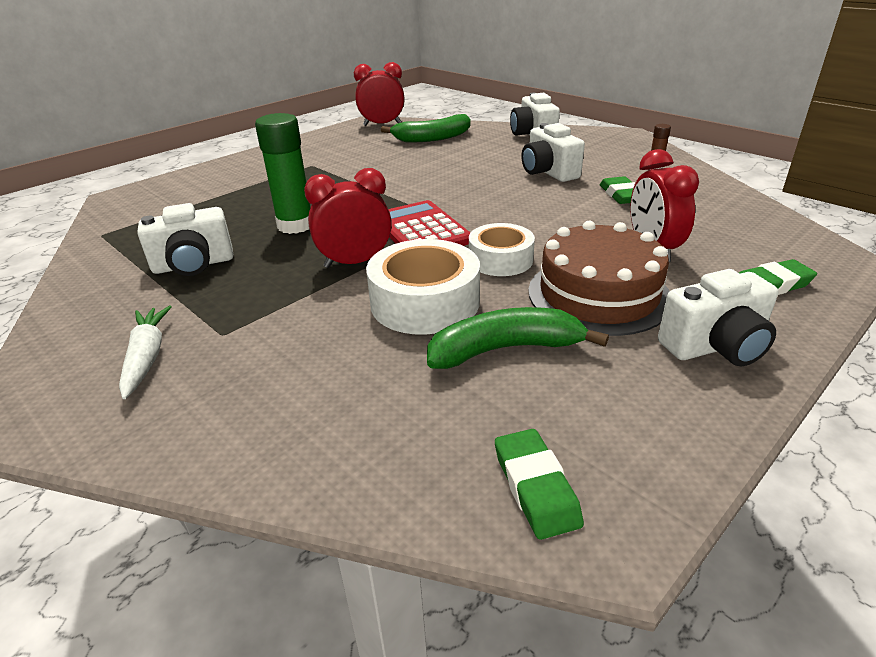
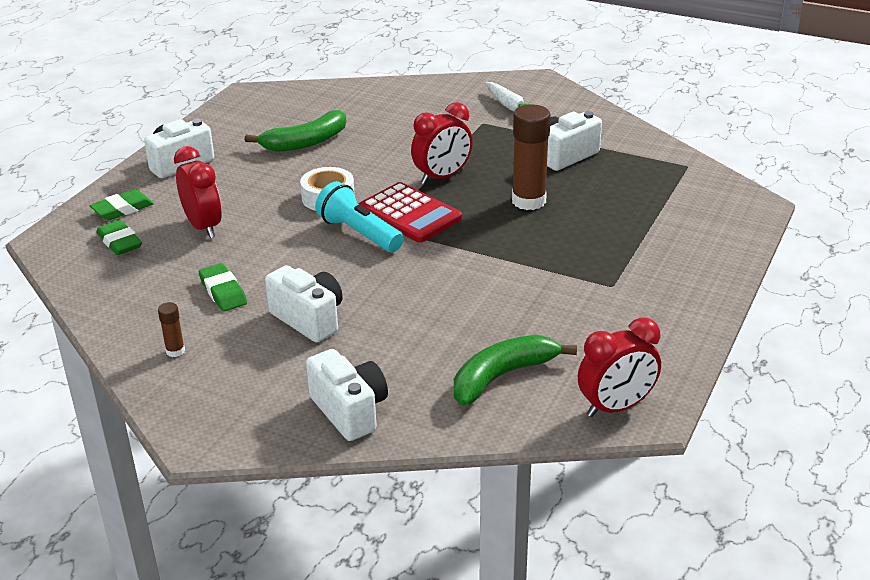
camera: 160 degrees right, 0 degrees up
(295, 225) = (528, 201): green glue stick -> brown glue stick
(425, 302) = (369, 159): white tape -> none
(482, 221) = (359, 233): none -> turquoise flashlight
(535, 487) = (277, 99): green eraser -> green eraser (119, 242)
(598, 294) = (249, 183): brown cake -> none

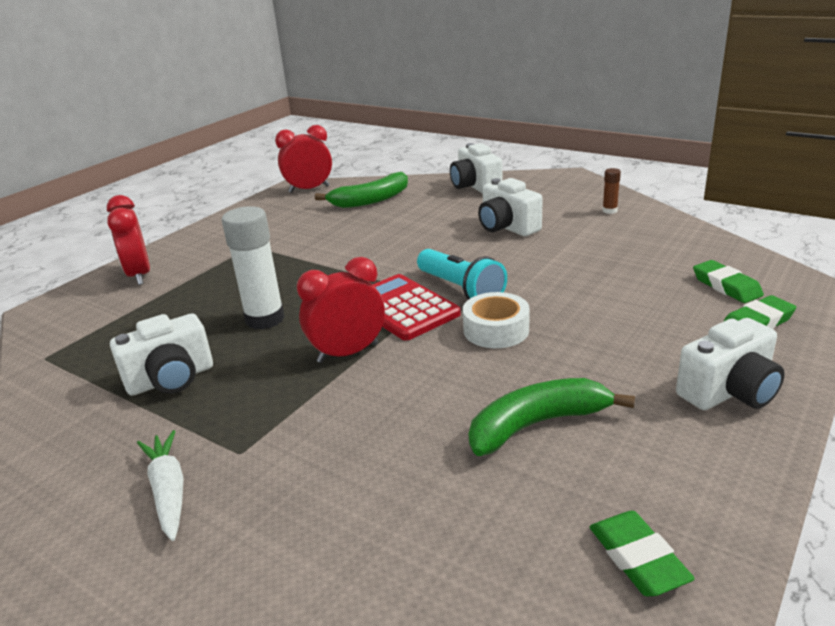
camera: 170 degrees left, 5 degrees down
(203, 227) = (638, 300): red clock -> red clock (139, 275)
(223, 292) = (588, 244): green eraser -> green eraser (637, 558)
(528, 201) = (265, 319): brown glue stick -> white glue stick

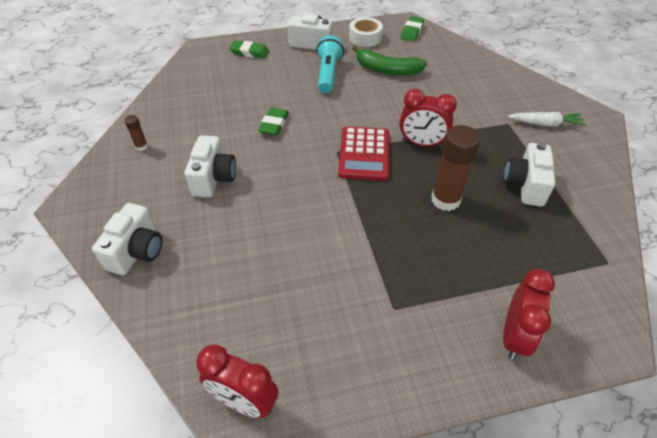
camera: 140 degrees left, 20 degrees up
(168, 491) = (545, 124): white carrot -> white carrot turned 105 degrees counterclockwise
(171, 379) = (525, 185): white camera -> white camera turned 90 degrees counterclockwise
(265, 319) = (445, 200): white glue stick -> brown glue stick
(370, 200) = (229, 307): green banana -> none
(461, 289) = (320, 146): turquoise flashlight -> turquoise flashlight (328, 74)
(496, 330) = (342, 112): white tape -> white tape (365, 37)
(726, 286) = (220, 69): green eraser -> green eraser (274, 124)

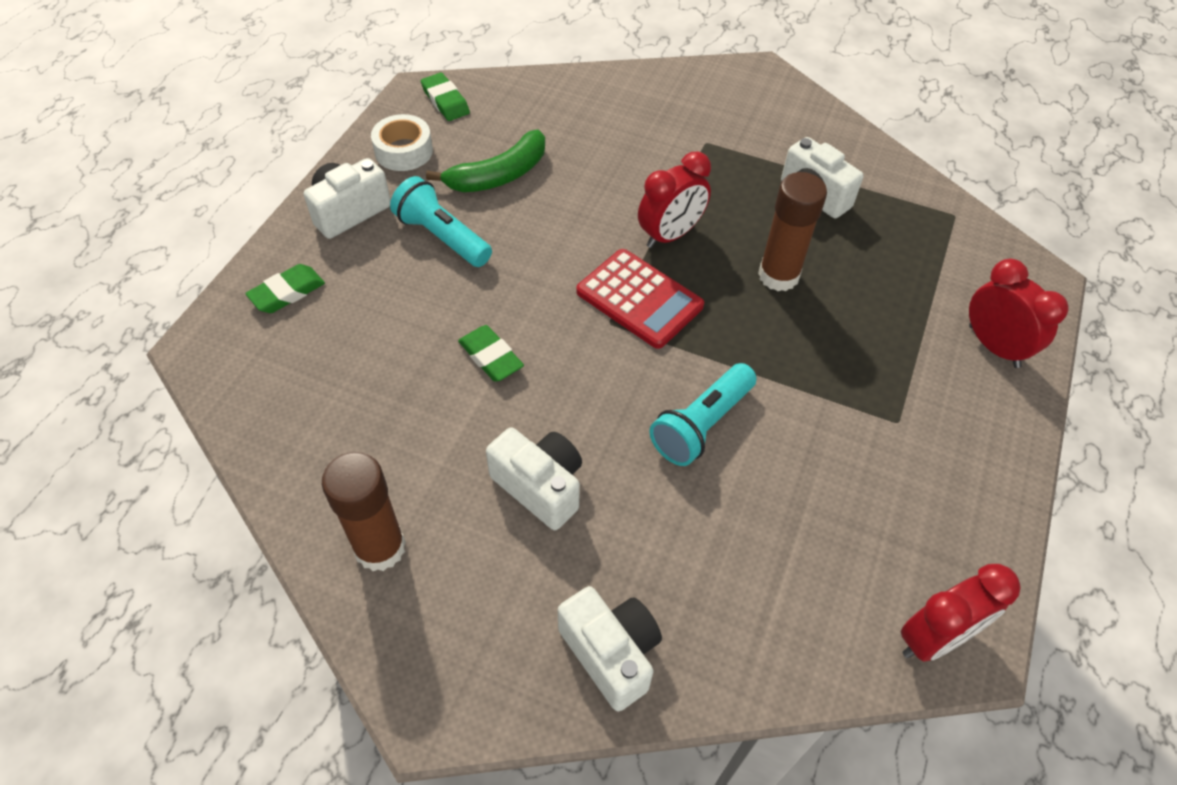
camera: 55 degrees left, 5 degrees up
(141, 146) = (380, 548): brown glue stick -> brown glue stick, size x2.17
(305, 218) = (701, 425): none -> turquoise flashlight
(545, 124) = (735, 115): white carrot -> none

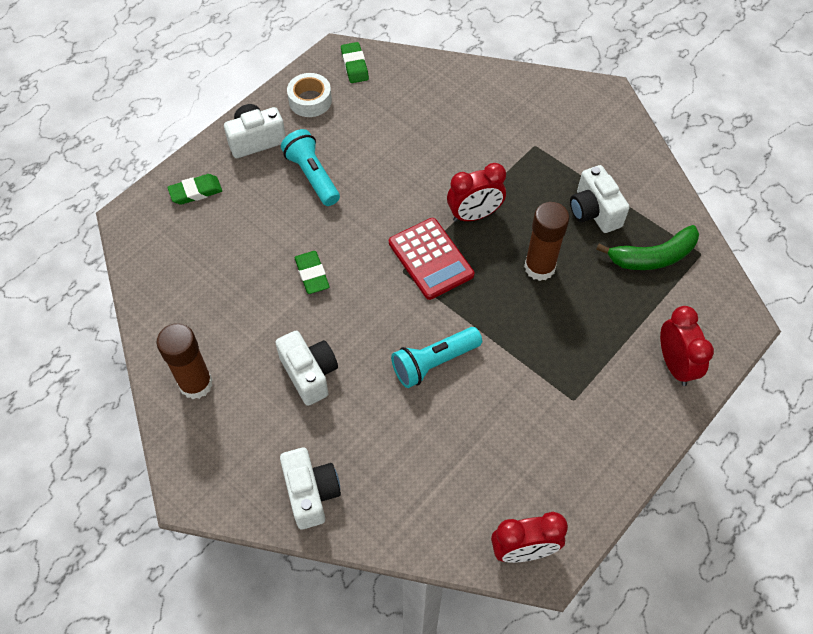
camera: 20 degrees right, 5 degrees up
(498, 175) = (370, 136): green banana -> green banana (652, 257)

